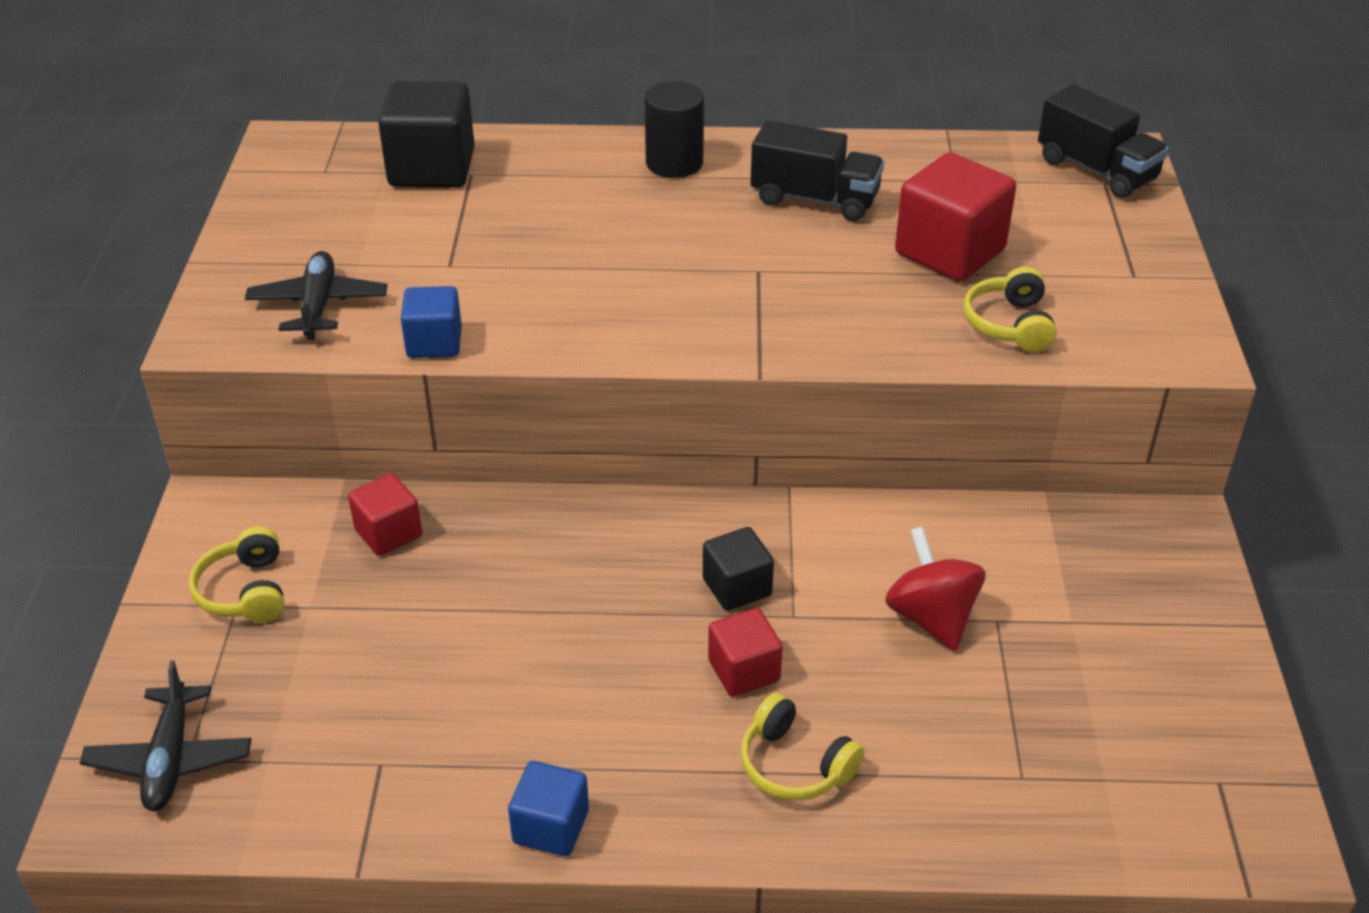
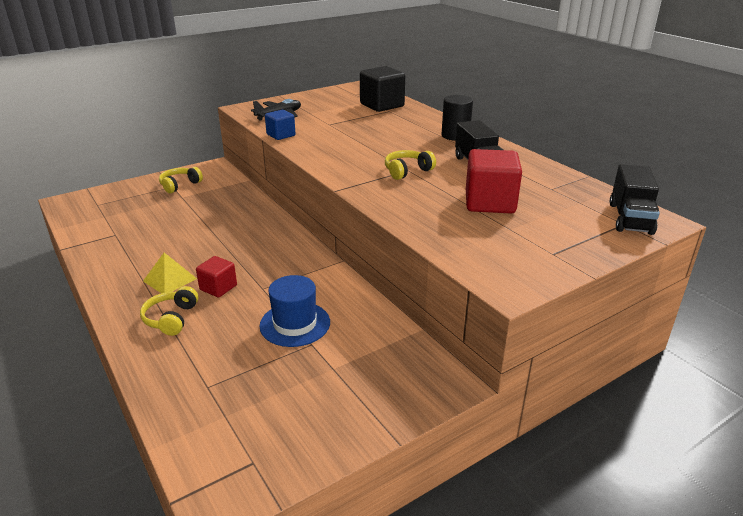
camera: 55 degrees right, 10 degrees down
(170, 759) = (95, 202): black plane -> none
(388, 533) = (230, 195): red cube -> none
(551, 826) = (103, 276): blue cube -> none
(656, 728) = (170, 279): none -> yellow pyramid
(737, 587) = (267, 269): black cube -> none
(931, 617) = (295, 324): red spinning top -> blue hat
(1009, 324) = (455, 232): yellow headphones -> yellow headphones (407, 171)

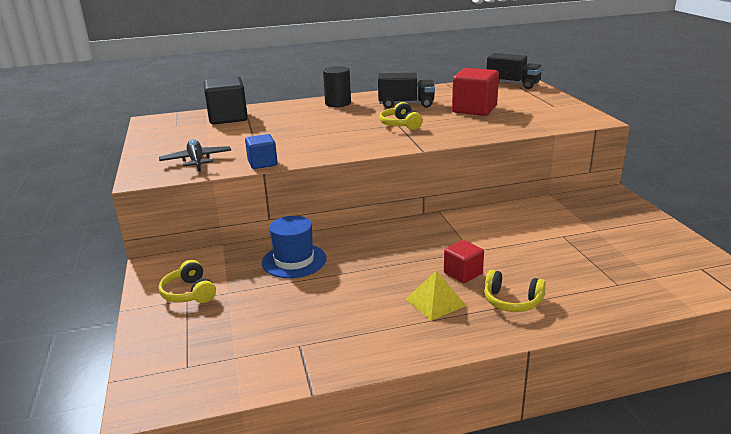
camera: 70 degrees left, 5 degrees down
(295, 324) = (534, 240): blue hat -> blue hat (294, 261)

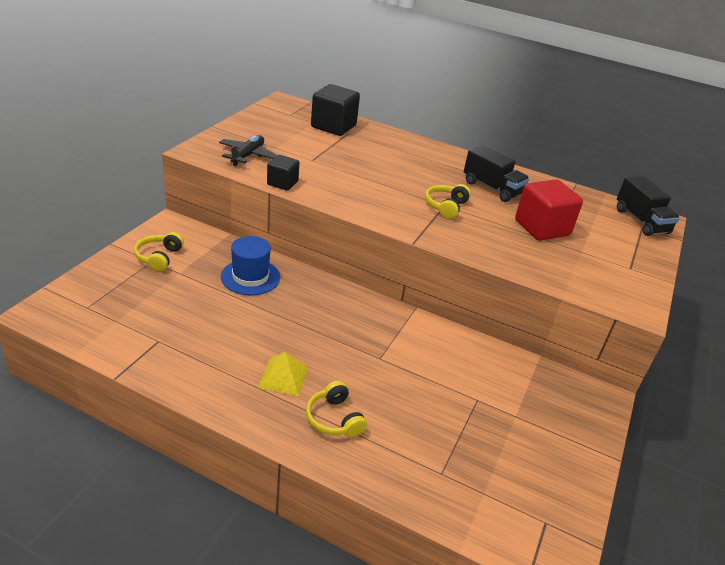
camera: 35 degrees right, 10 degrees up
(262, 163) = (282, 183): blue cube -> black cube
(338, 103) = (438, 156): black cylinder -> none
(463, 273) = (340, 370): red cube -> none

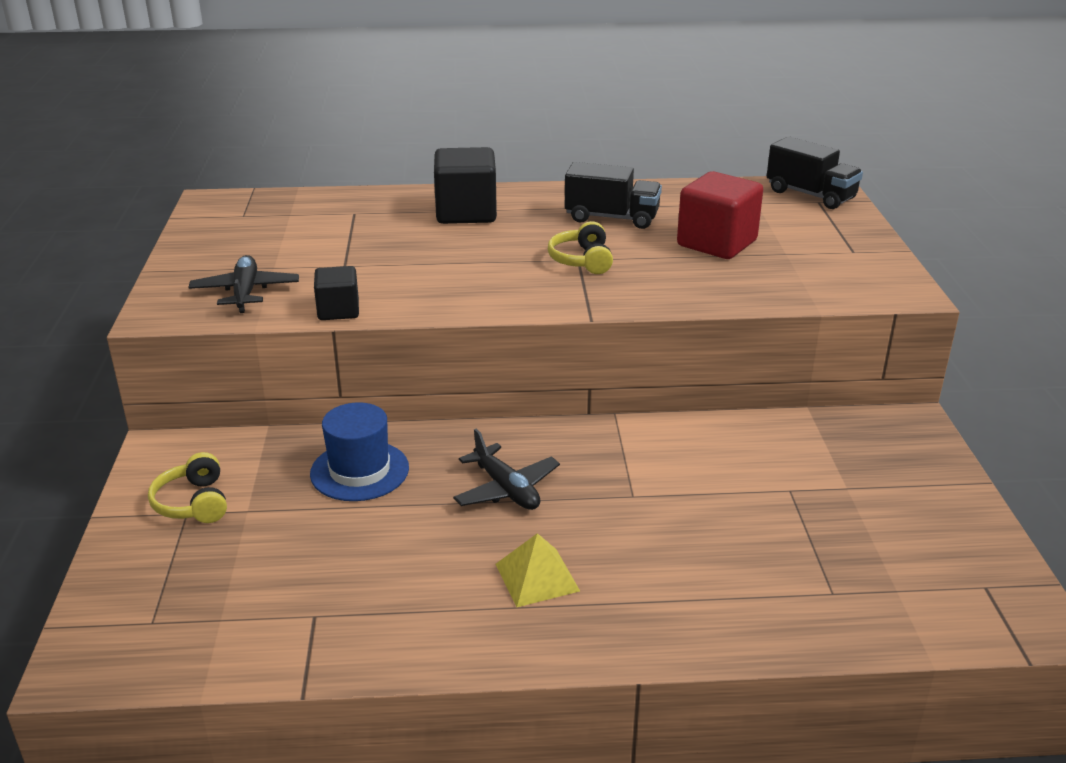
camera: 25 degrees left, 5 degrees down
(314, 321) = (506, 489): none -> black plane
(333, 126) = (324, 211): black cube -> black cube (466, 213)
(334, 419) = (652, 595): yellow headphones -> none

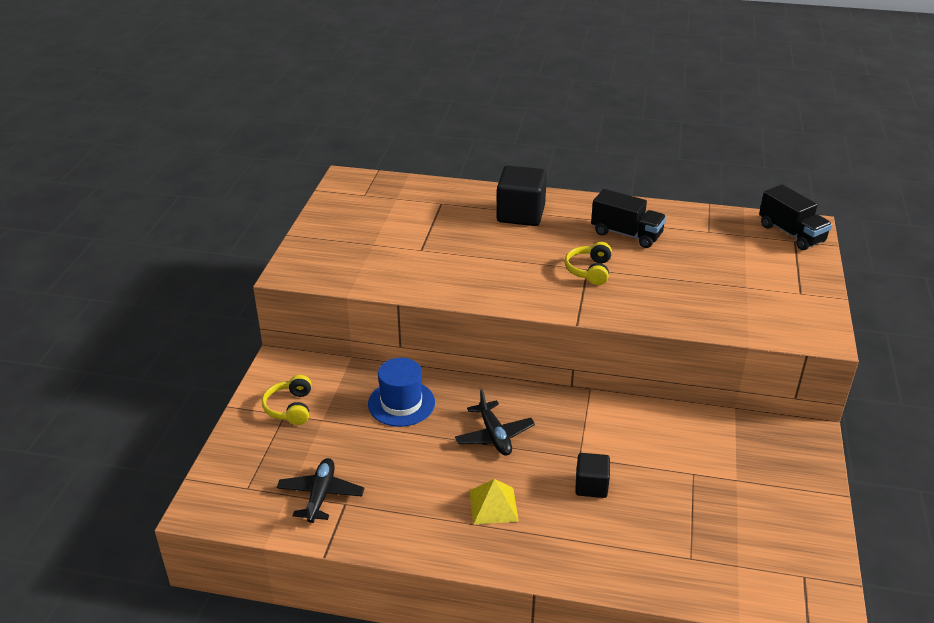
camera: 15 degrees right, 5 degrees up
(245, 292) = (349, 263): black plane -> black plane (320, 495)
(338, 311) = (406, 289): black cube -> black cube (591, 486)
(717, 243) = (696, 270): red cube -> none

